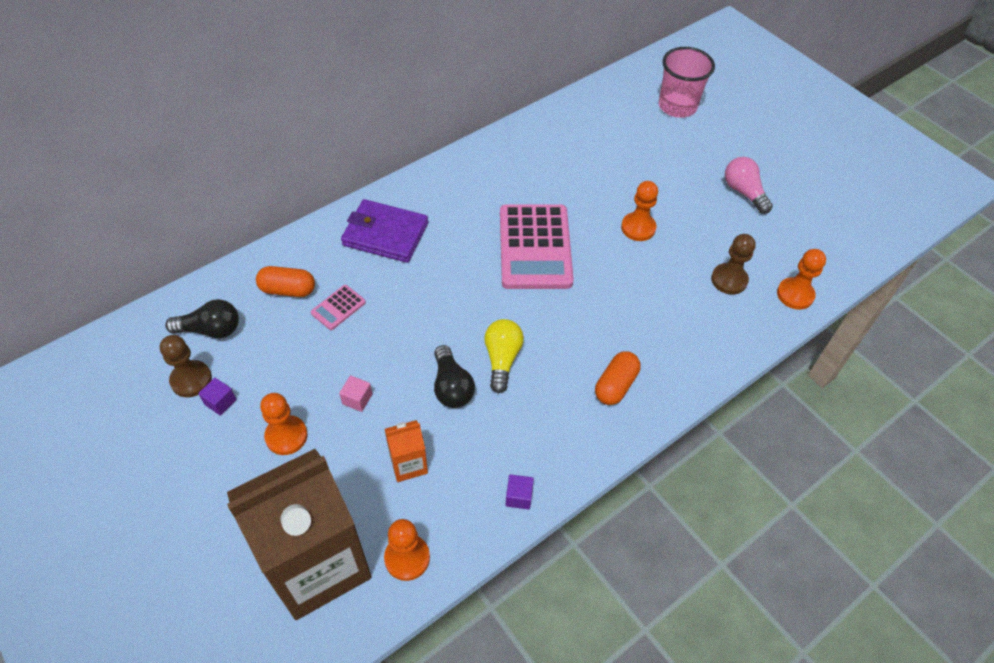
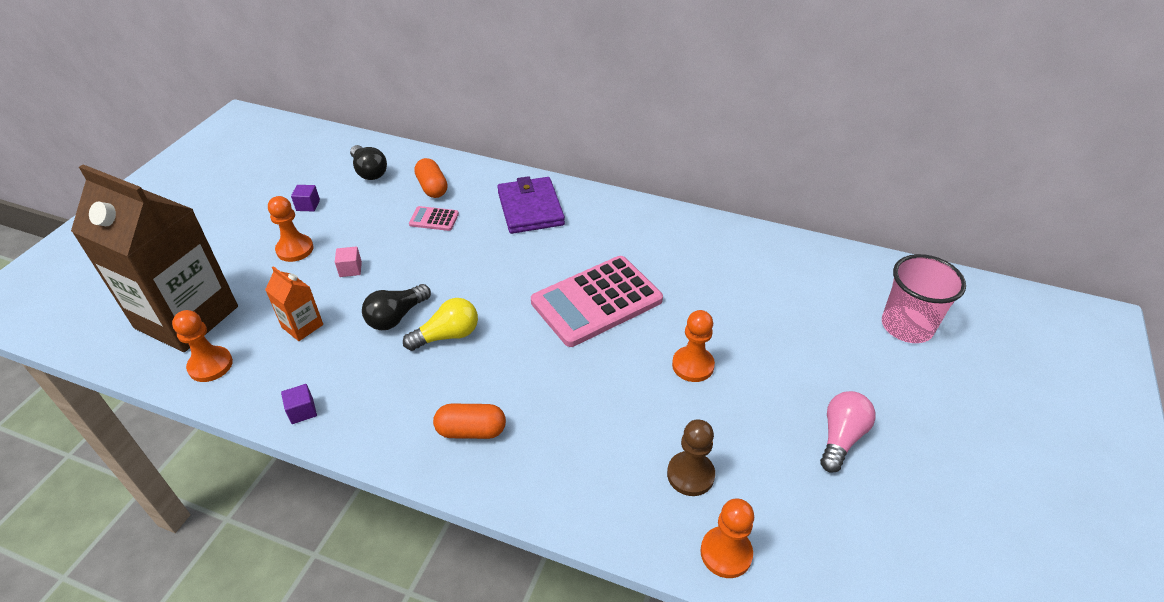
camera: 60 degrees right, 10 degrees down
(191, 380) = (319, 184): brown pawn -> none

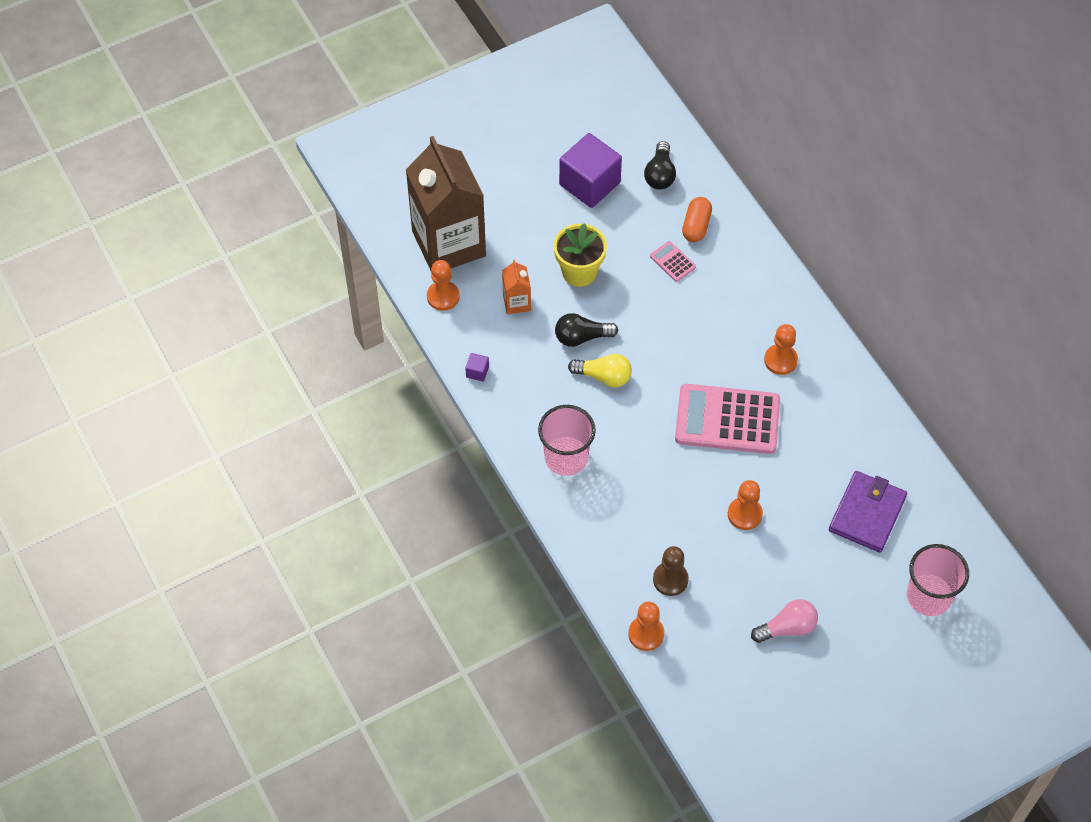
camera: 40 degrees right, 15 degrees up
(295, 249) = (553, 225): orange pawn -> orange pawn (780, 360)
(308, 205) = (589, 183): purple cube -> purple cube, size x2.49
(350, 269) = (579, 272): pink cube -> yellow flower pot
(471, 431) = (566, 457): orange capsule -> pink cup
(530, 208) = (754, 300): purple wallet -> purple wallet (867, 514)

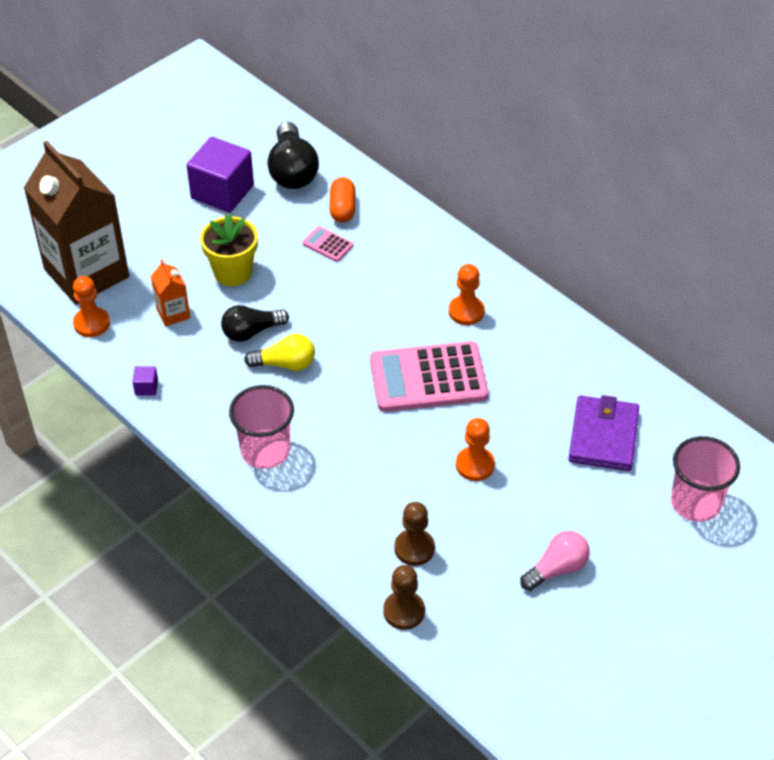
camera: 15 degrees left, 10 degrees down
(646, 634) = (404, 611): orange pawn -> brown pawn
(660, 174) = (292, 171): black light bulb -> black light bulb, size x1.52

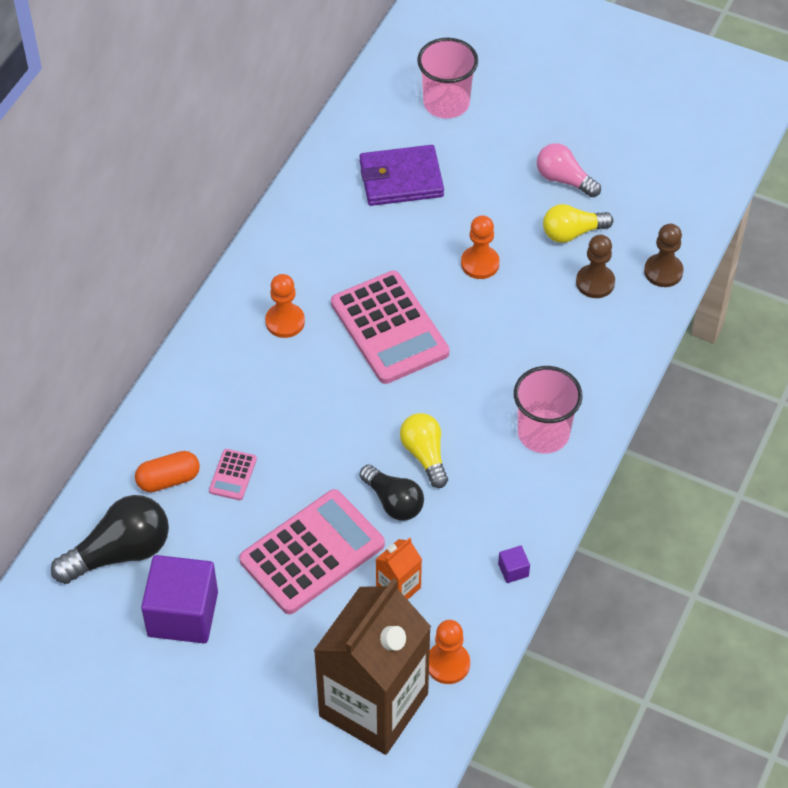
camera: 110 degrees left, 5 degrees up
(233, 272) = (312, 552): yellow flower pot -> pink calculator
(484, 551) = (572, 233): none -> yellow light bulb

